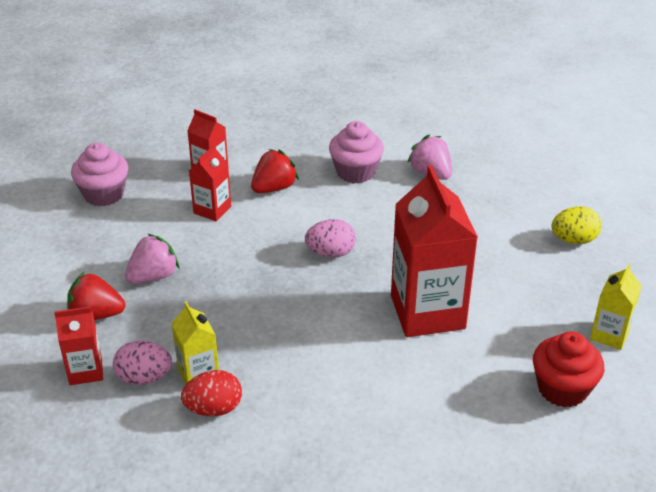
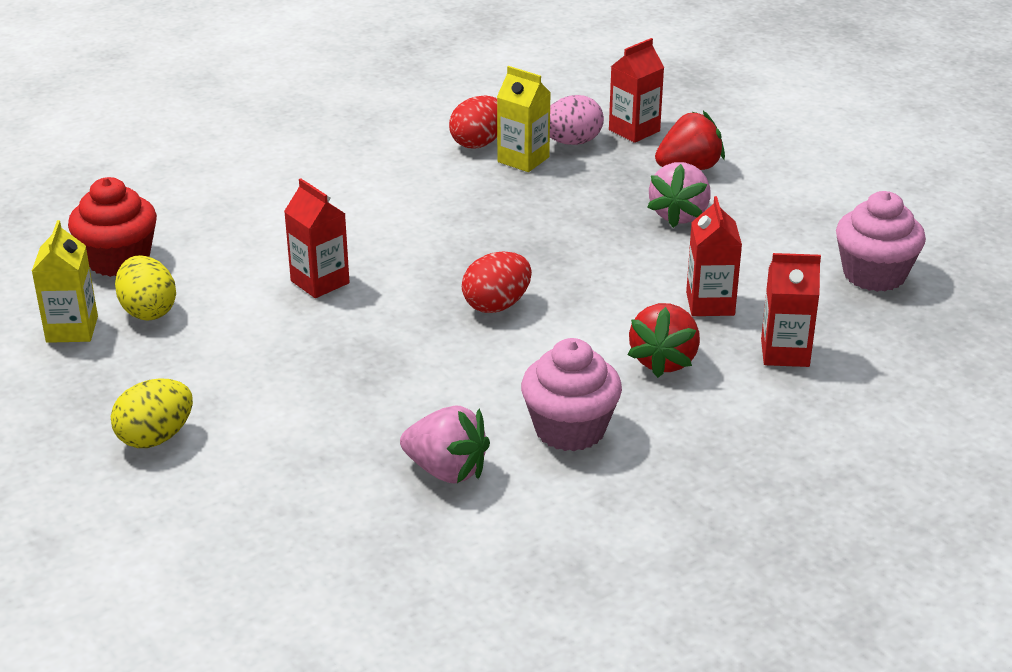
camera: 150 degrees right, 5 degrees down
(330, 253) = (497, 305): pink egg -> red egg
(427, 312) = (320, 282): red carton -> red carton, size x0.50
(553, 331) = (148, 311): none -> yellow egg

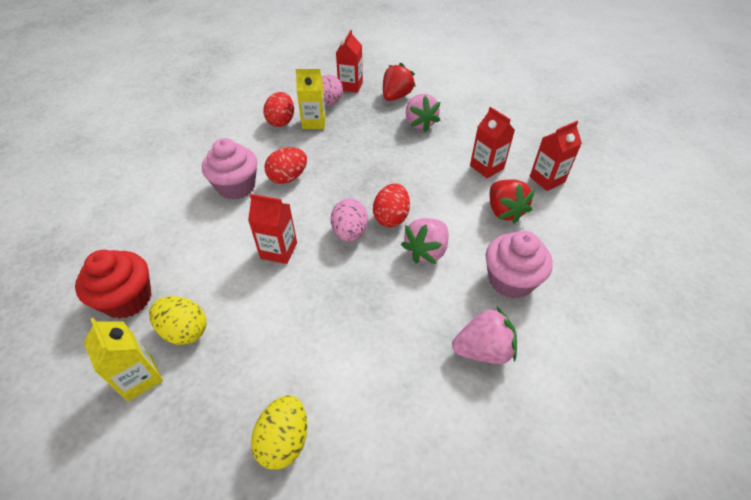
camera: 35 degrees left, 15 degrees up
(414, 212) = (288, 178): none -> red egg
(424, 299) = (350, 233): none -> pink egg
(498, 356) = (426, 251): none -> pink strawberry
(874, 274) = (531, 120): pink cupcake -> pink cupcake (236, 187)

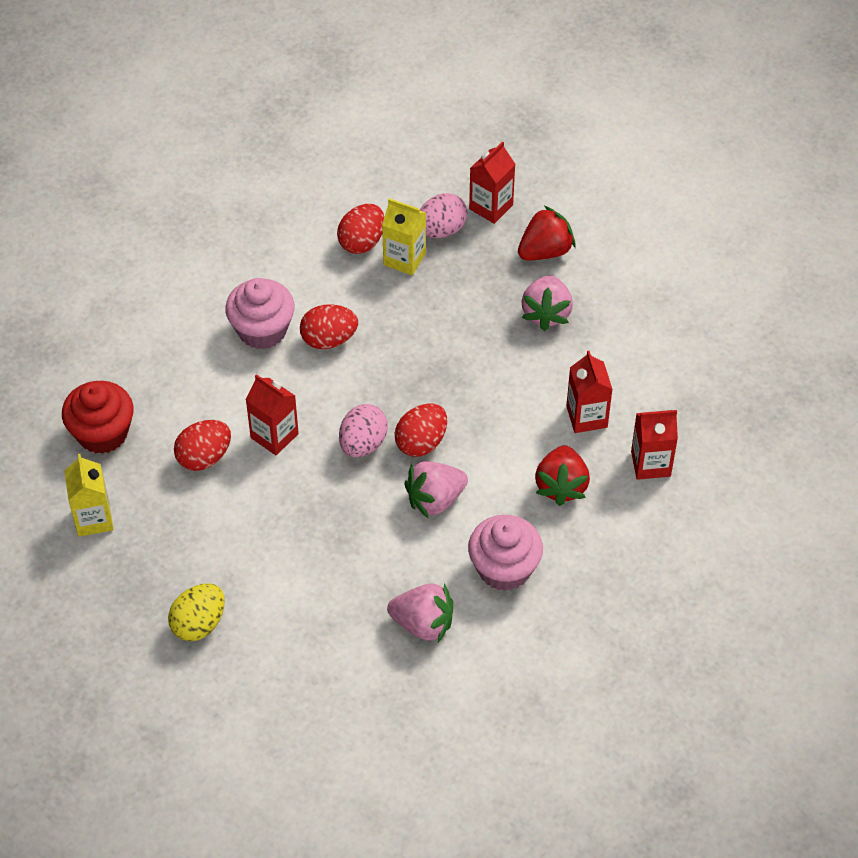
camera: 25 degrees right, 5 degrees up
(185, 331) = (147, 489): yellow egg -> none
(227, 286) = (204, 457): none -> red egg

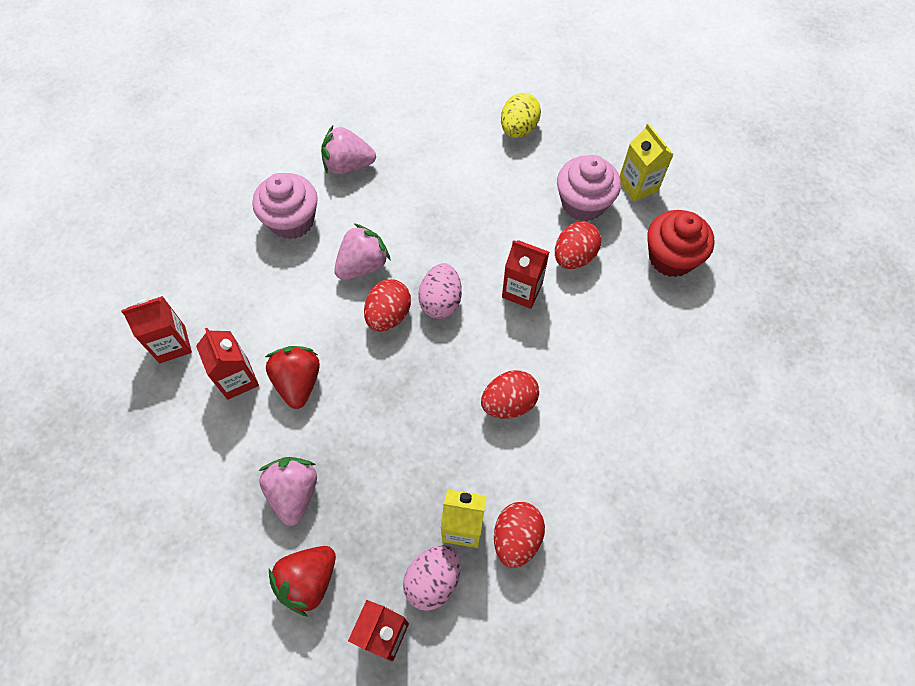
camera: 165 degrees right, 10 degrees up
(262, 330) = (577, 397): pink cupcake -> pink cupcake (583, 203)
(561, 486) = (253, 303): red strawberry -> red strawberry (298, 382)

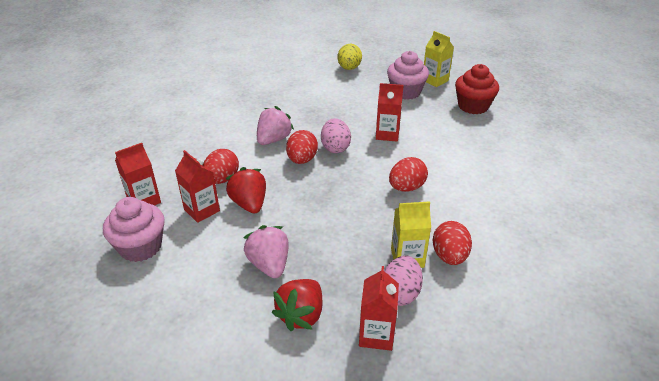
camera: 15 degrees left, 25 degrees down
(292, 221) = (215, 127): pink cupcake -> pink cupcake (141, 247)
(348, 165) = (244, 97): pink strawberry -> none
(574, 256) = (412, 115): red egg -> red egg (222, 179)

